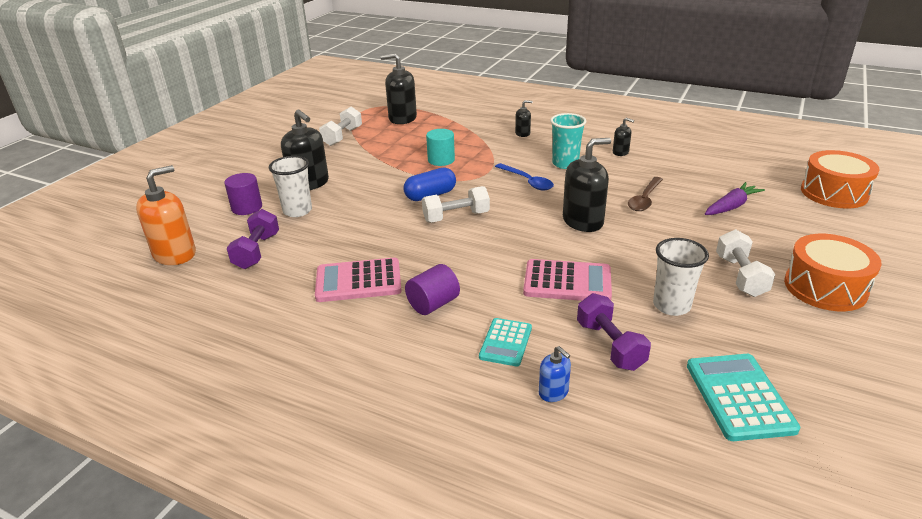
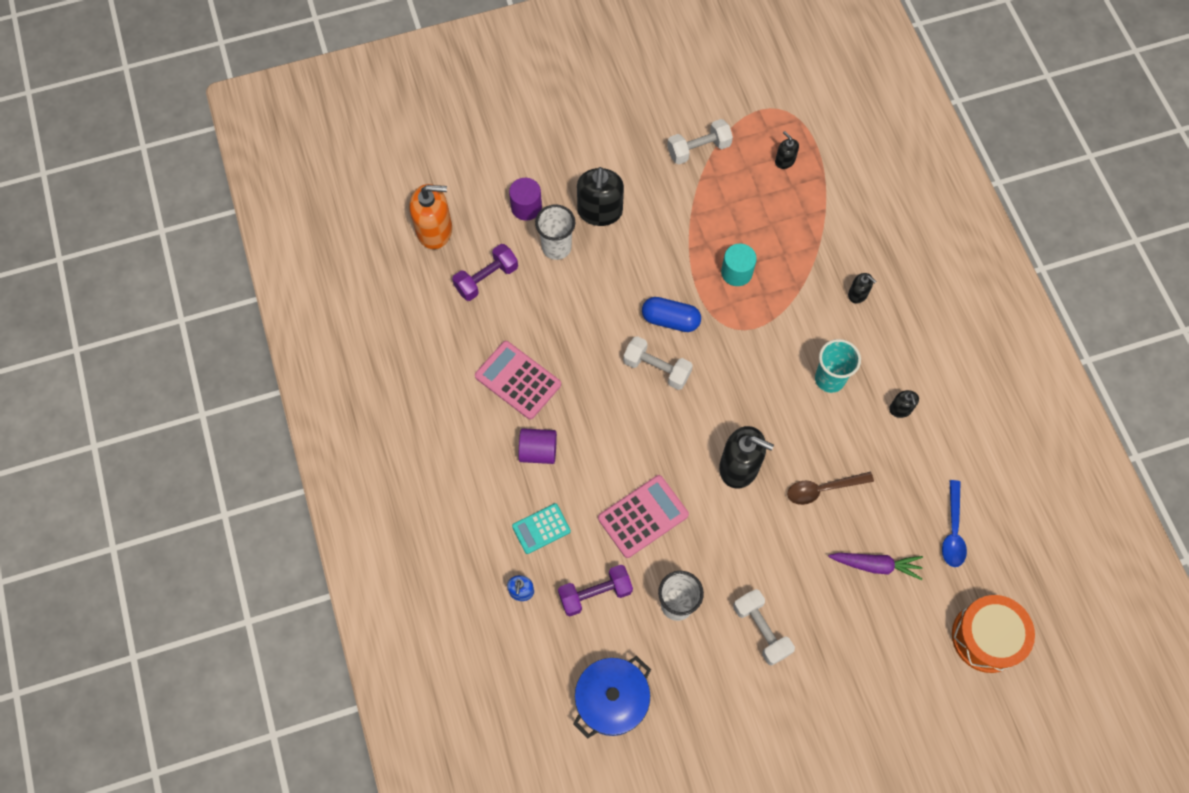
camera: 45 degrees right, 35 degrees up
(402, 118) = (784, 161): black soap dispenser -> black soap dispenser, size x0.50
(527, 181) = (765, 374): blue spoon -> blue spoon (952, 530)
(567, 282) = (643, 516): pink calculator -> pink calculator turned 90 degrees counterclockwise
(610, 345) = (595, 593): purple dumbbell -> purple dumbbell turned 45 degrees clockwise
(739, 397) = (612, 700): turquoise calculator -> blue pot
(740, 276) = (761, 630): white dumbbell -> white dumbbell turned 75 degrees counterclockwise
(825, 287) = (799, 697): orange drum -> none

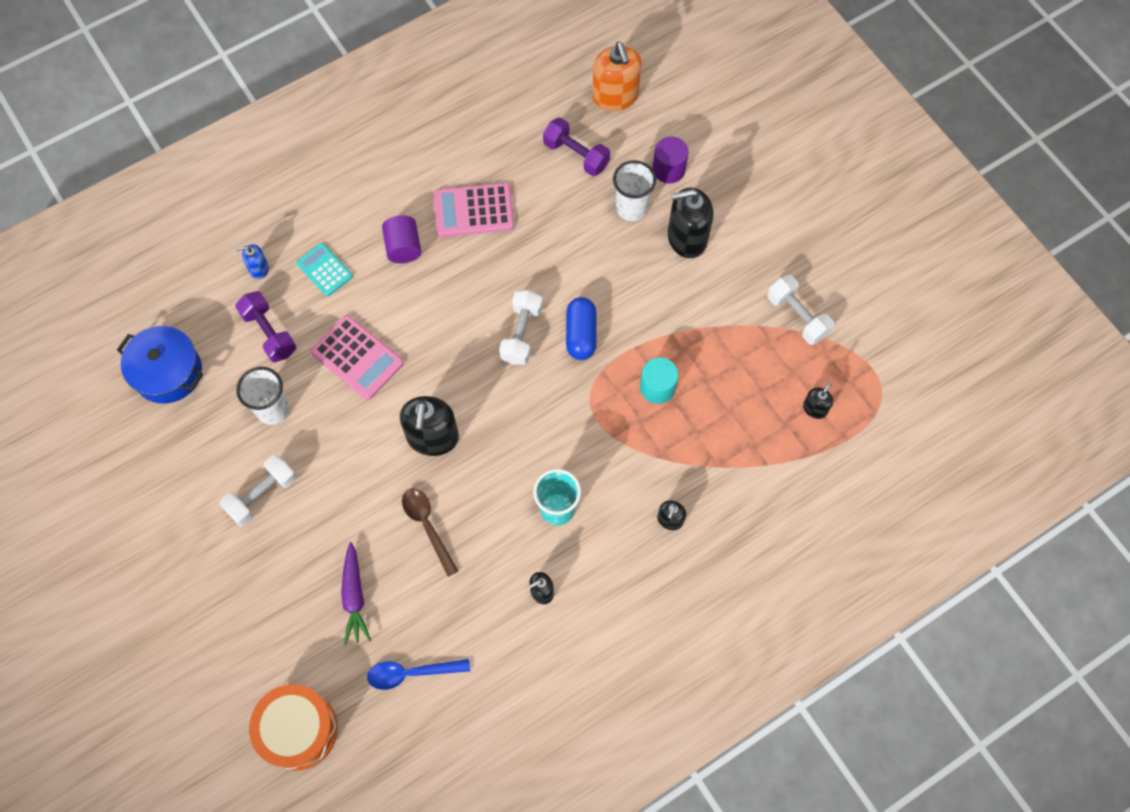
camera: 75 degrees right, 0 degrees up
(518, 380) = (473, 211): pink calculator -> pink calculator turned 120 degrees counterclockwise

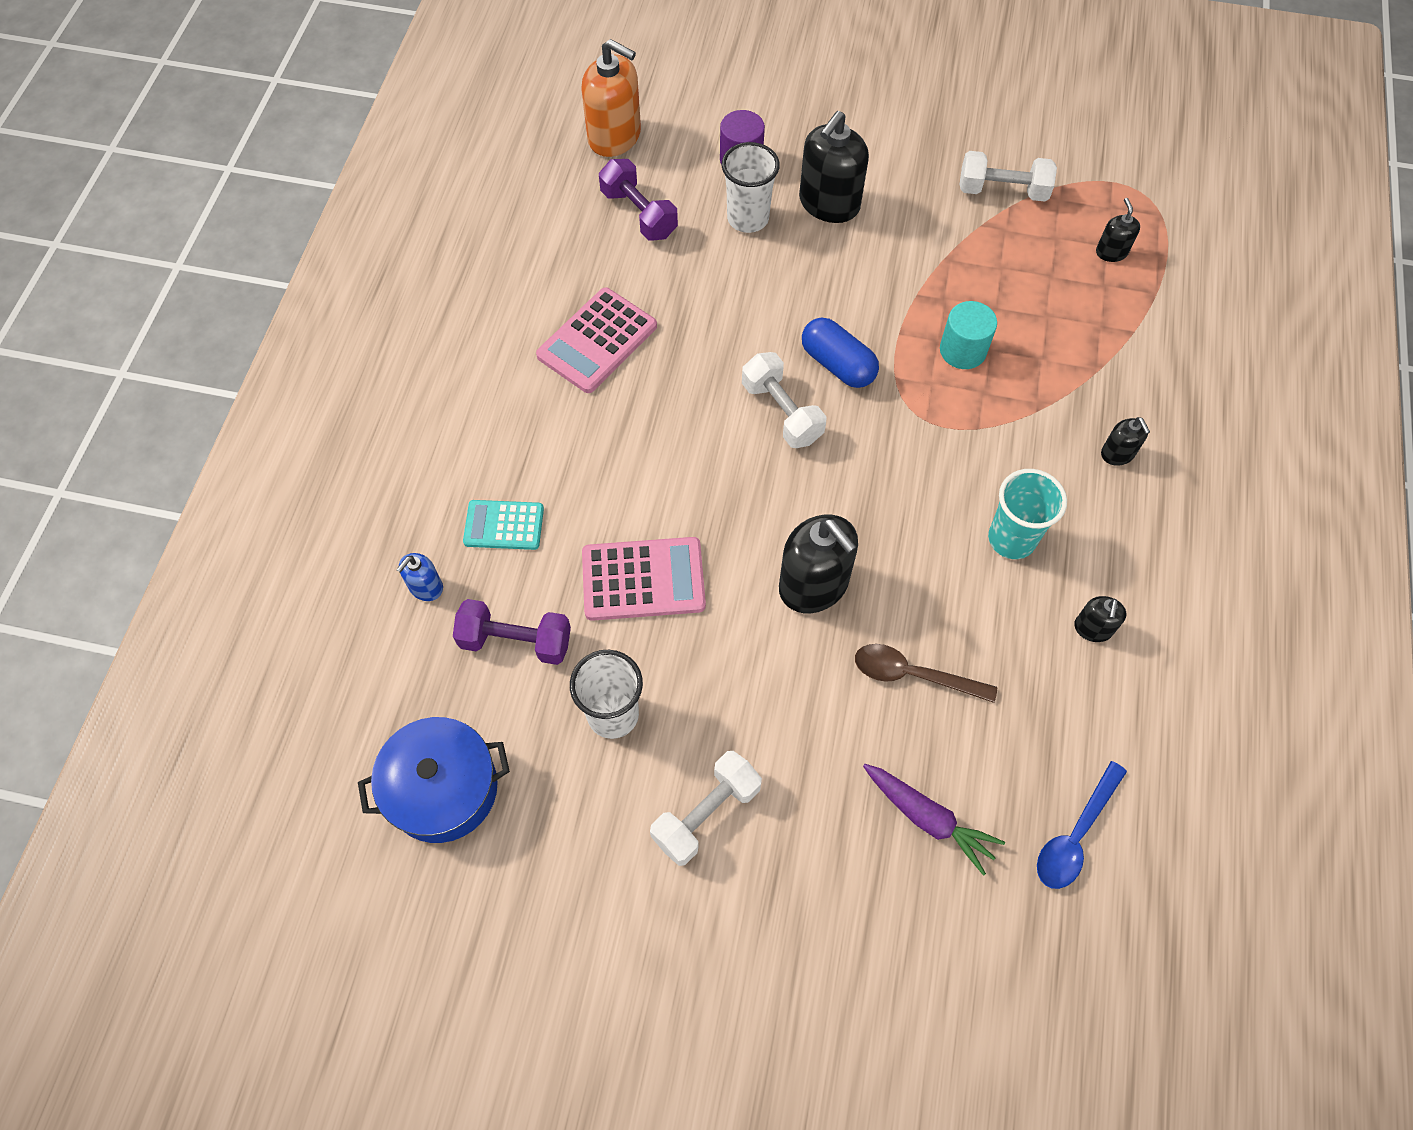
camera: 45 degrees left, 5 degrees down
(262, 495) = (706, 814): white dumbbell -> white dumbbell turned 45 degrees clockwise
(298, 730) = (1039, 1019): orange drum -> none
(403, 247) = (565, 433): purple cylinder -> none
(576, 155) = (639, 214): purple dumbbell -> purple dumbbell turned 60 degrees clockwise

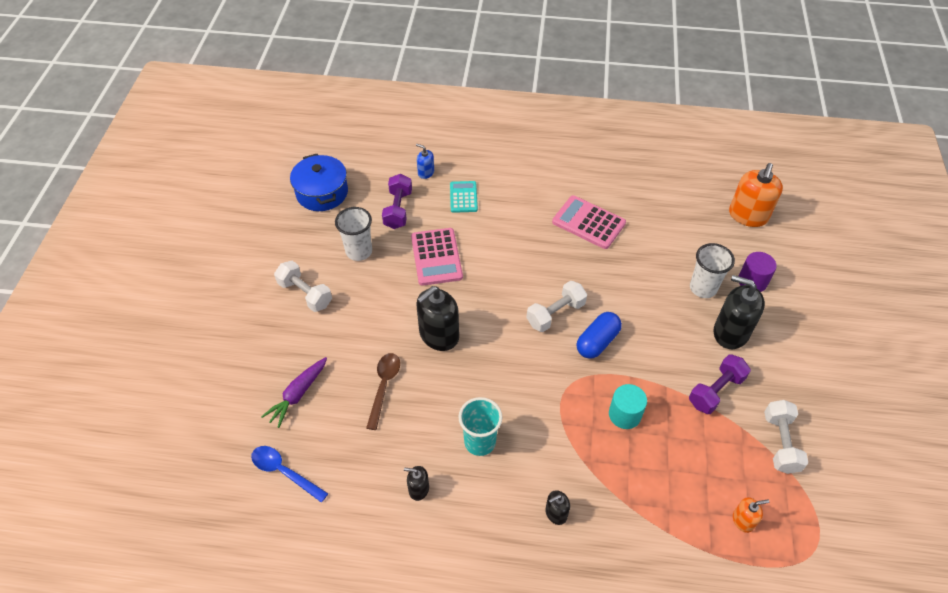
camera: 85 degrees right, 10 degrees down
(639, 214) = (689, 233): purple dumbbell -> purple dumbbell (715, 391)
(1111, 252) = (743, 520): black soap dispenser -> orange soap dispenser

